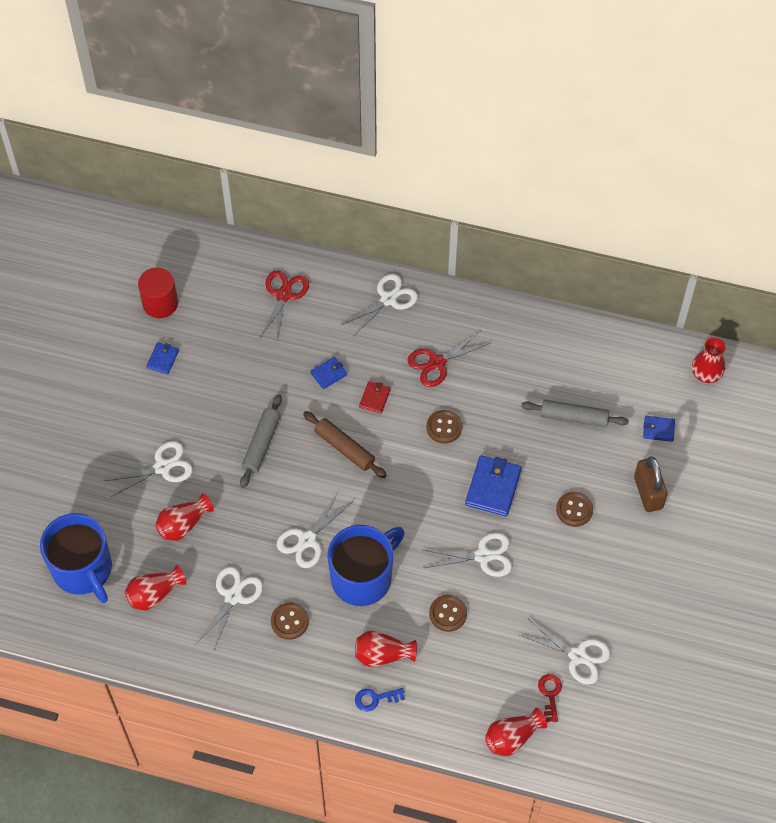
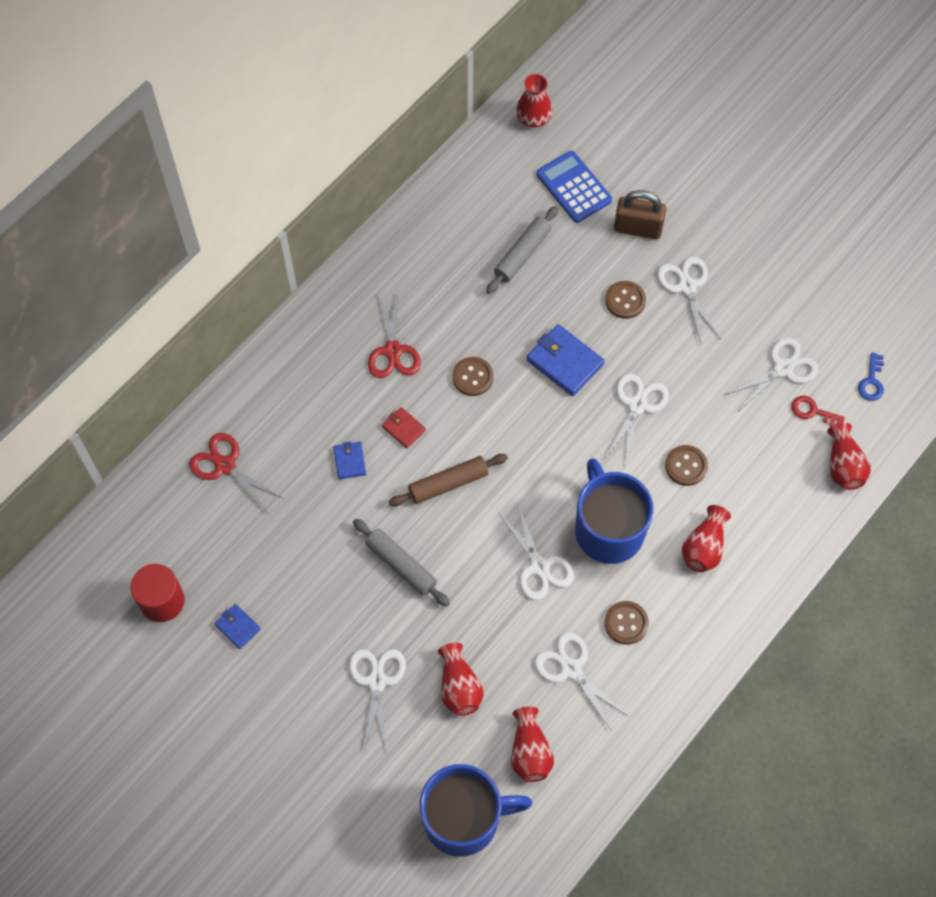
camera: 65 degrees left, 5 degrees up
(375, 699) = (749, 575): blue key -> blue key (871, 381)
(388, 299) = (289, 364): white scissors -> white scissors (687, 286)
(658, 430) = (574, 187): blue wallet -> blue calculator

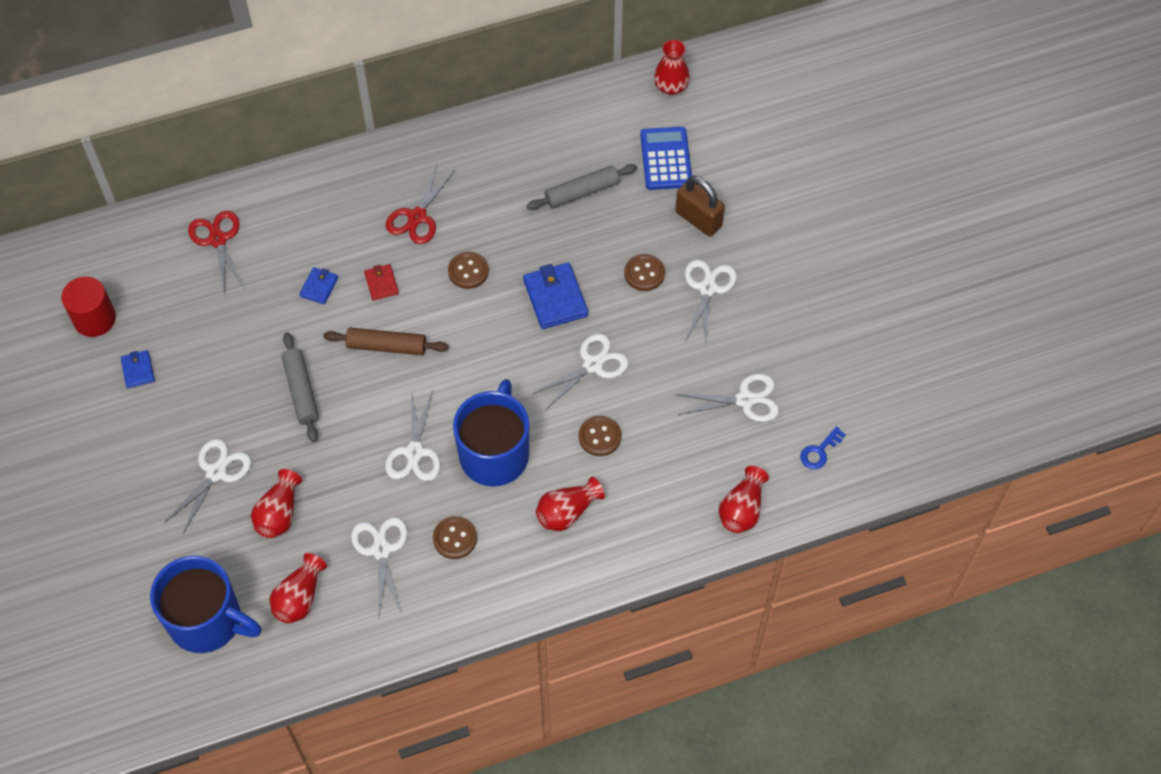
camera: 30 degrees right, 5 degrees down
(812, 411) = (746, 449): red key -> none

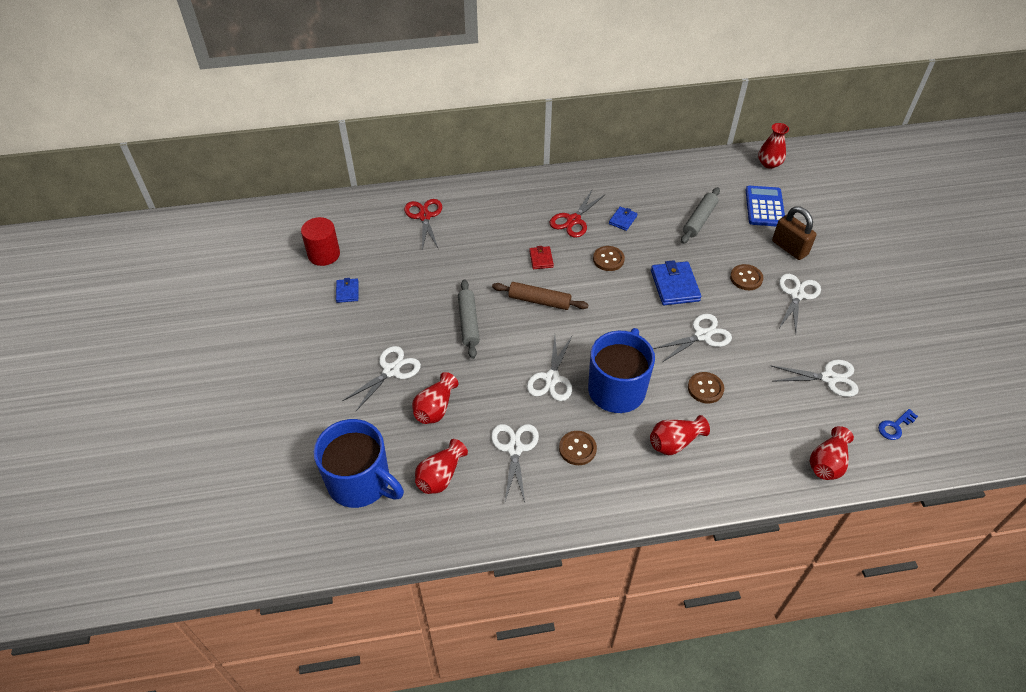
camera: 10 degrees right, 10 degrees down
(319, 287) = (493, 255): blue wallet -> blue wallet (622, 220)
(582, 192) = (699, 220): grey rolling pin -> grey rolling pin turned 45 degrees counterclockwise

